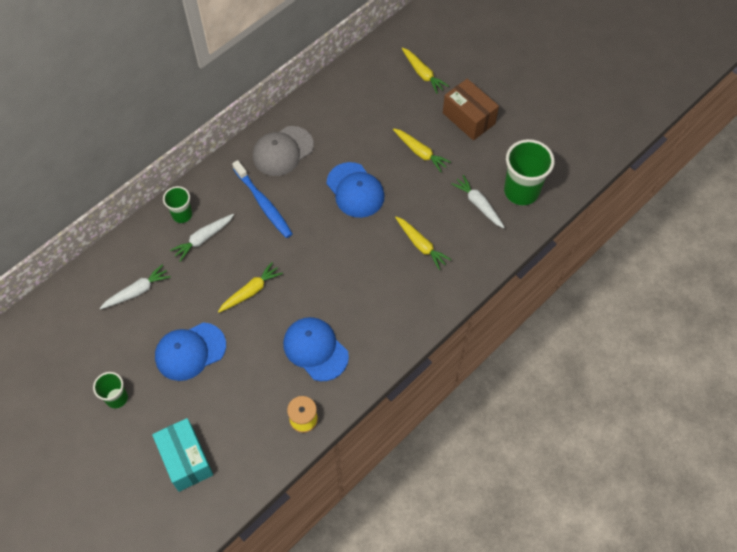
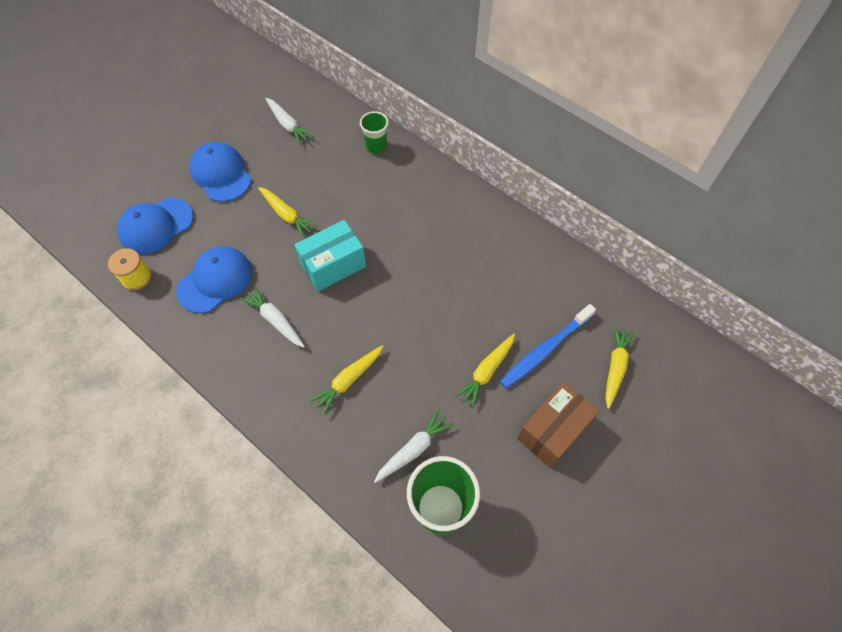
camera: 85 degrees right, 0 degrees up
(117, 398) = (178, 127): green cup -> none
(186, 460) = (109, 186): turquoise box -> turquoise box (333, 265)
(203, 239) = (348, 167): white carrot -> white carrot (275, 320)
(263, 203) = (396, 214): blue toothbrush -> blue toothbrush (545, 350)
(282, 151) = (467, 224): grey cap -> none
(355, 190) = (421, 302): blue cap -> blue cap (156, 226)
(423, 74) = (615, 367): yellow carrot -> yellow carrot turned 150 degrees clockwise

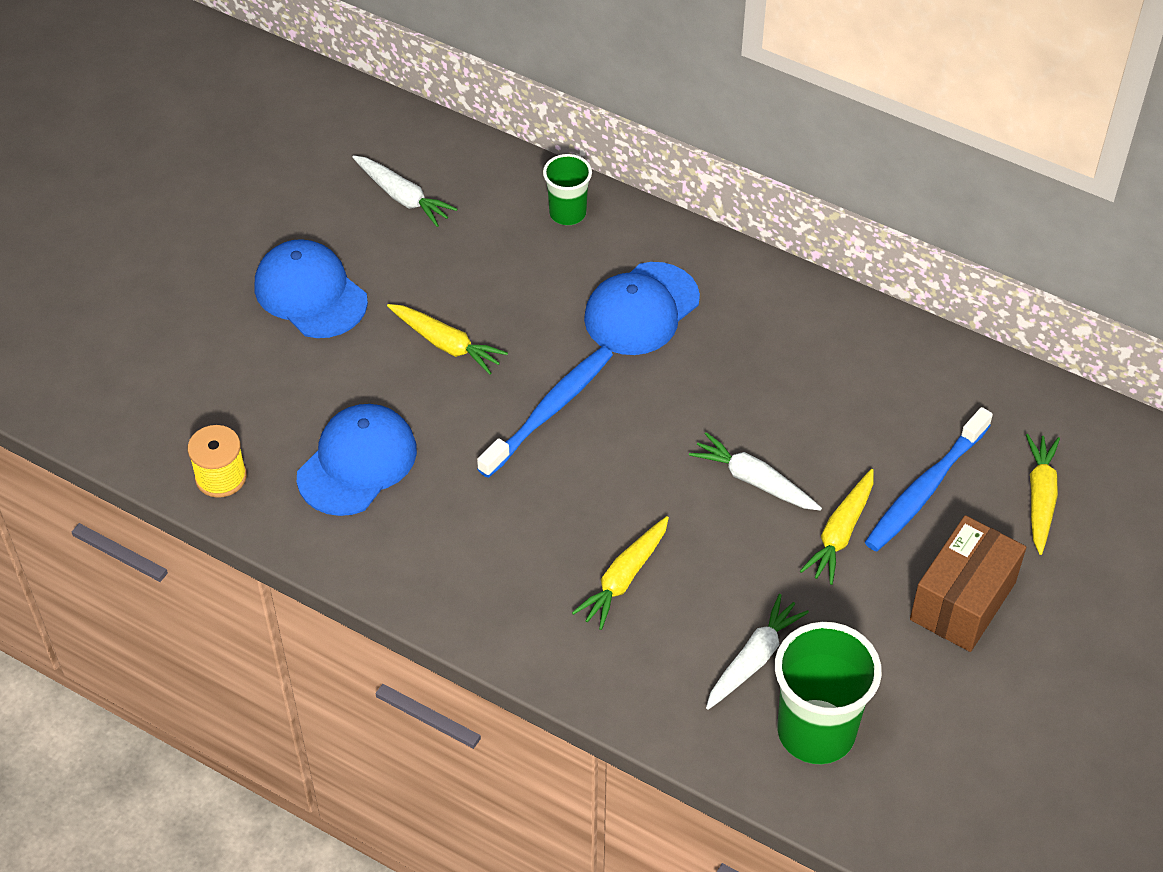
camera: 10 degrees left, 10 degrees down
(156, 226) = (225, 392): blue cap -> blue cap (641, 309)
(275, 320) = (477, 508): white carrot -> white carrot (753, 480)
(333, 265) = (549, 411): turquoise box -> blue toothbrush

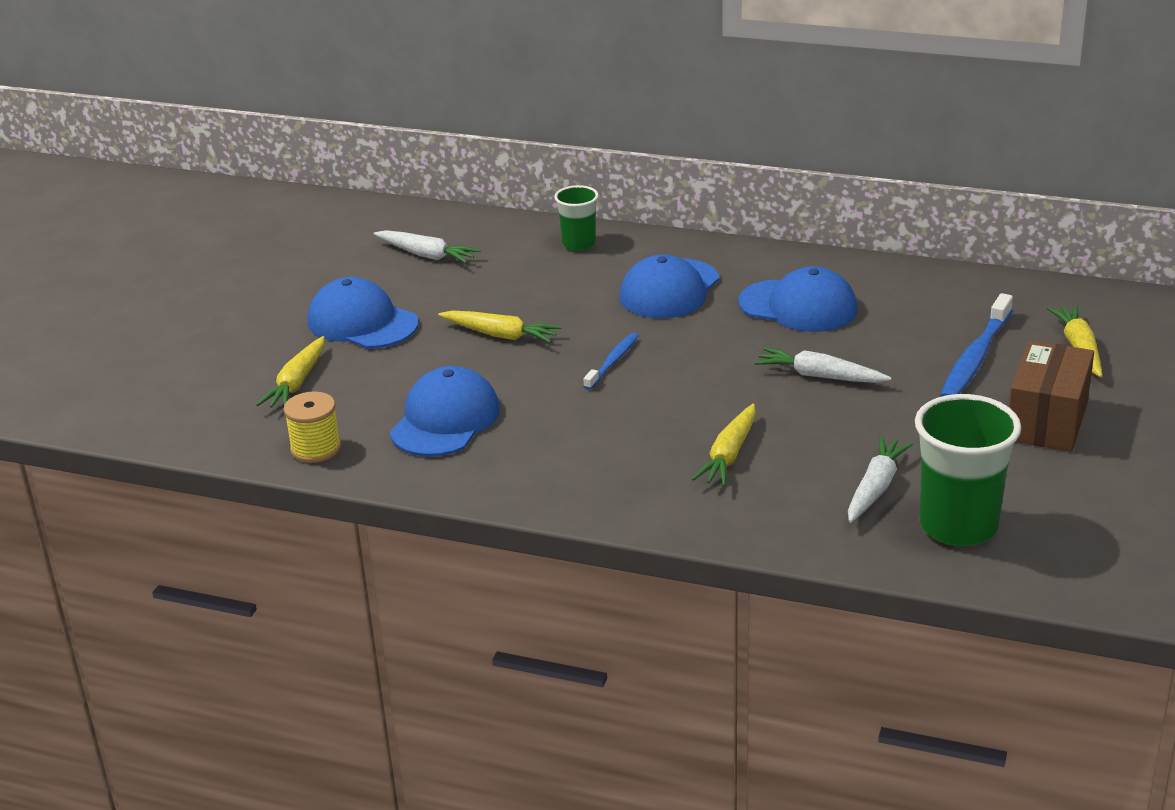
camera: 10 degrees left, 20 degrees down
(549, 411) = (612, 362): blue toothbrush -> blue toothbrush, size x0.58
(768, 366) = (798, 306): none -> blue cap
(840, 533) = (914, 396): yellow carrot -> yellow carrot (297, 383)

